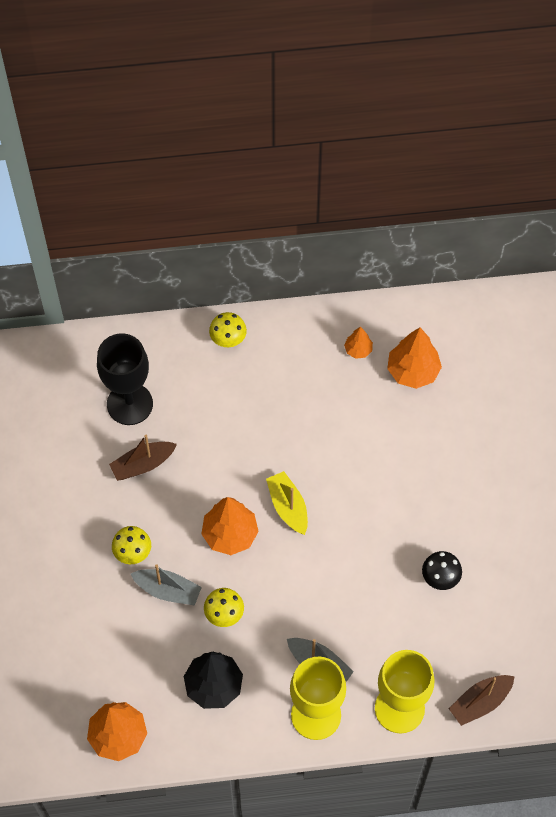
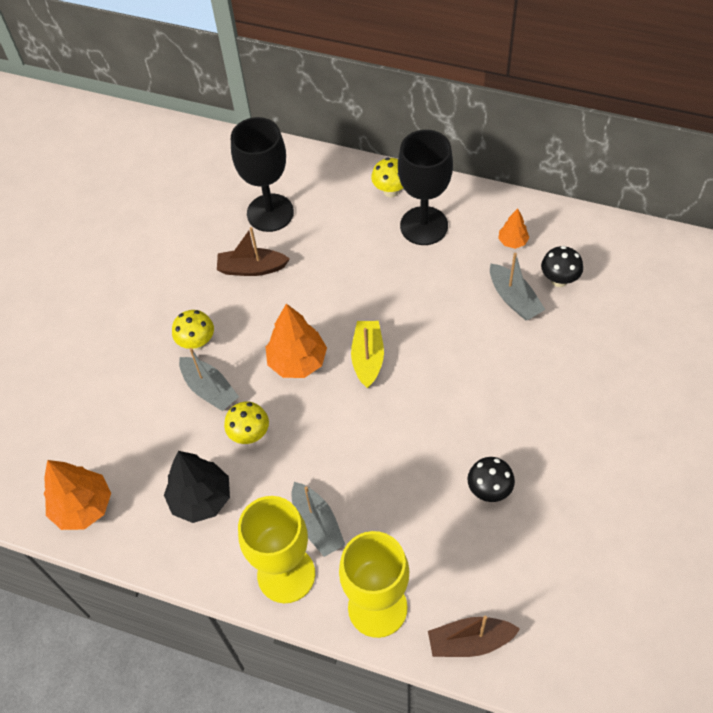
camera: 30 degrees right, 5 degrees down
(274, 364) = (424, 226): none -> black goblet
(384, 404) = (514, 299): none -> grey boat
(413, 371) = (559, 280): orange tree -> black mushroom

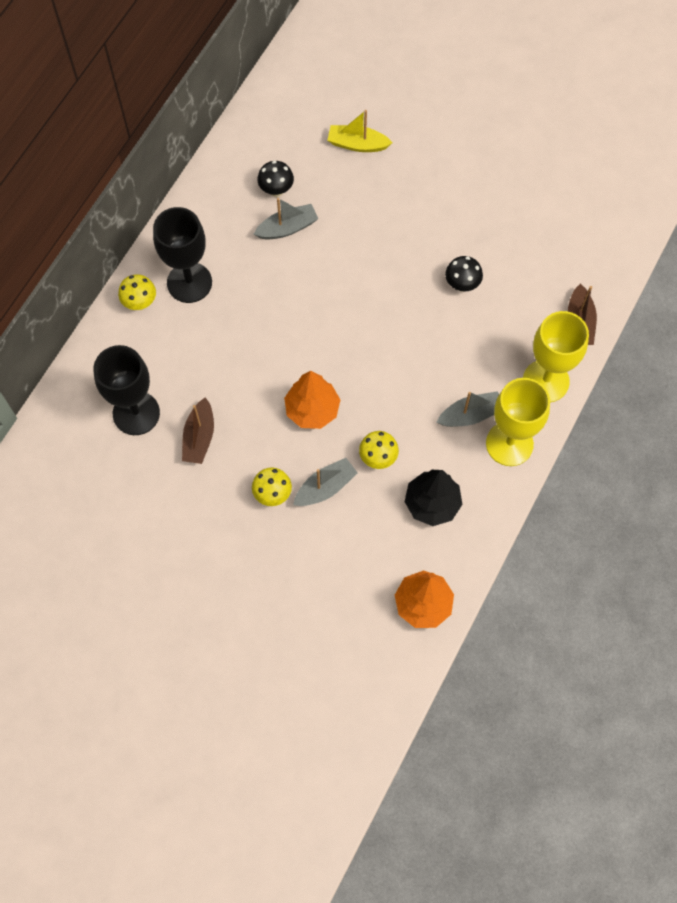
camera: 85 degrees left, 10 degrees up
(368, 358) = (321, 352): yellow boat -> yellow boat (357, 144)
(512, 241) = (226, 215): orange tree -> none

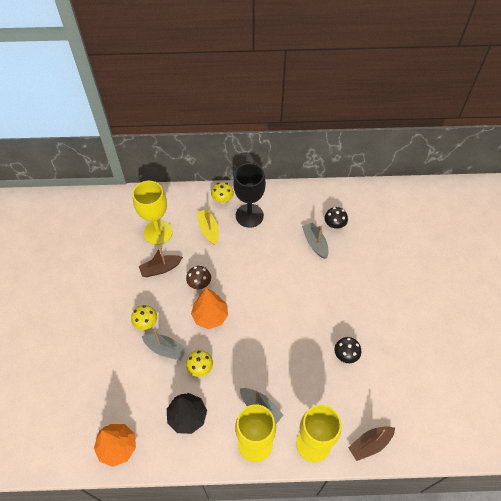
camera: 60 degrees right, 10 degrees down
(136, 413) = (158, 232): black goblet -> yellow goblet
(256, 400) = (199, 284): none -> brown mushroom
(287, 228) = (315, 243): grey boat -> grey boat turned 150 degrees counterclockwise
(357, 144) = (394, 249): yellow boat -> yellow boat (209, 230)

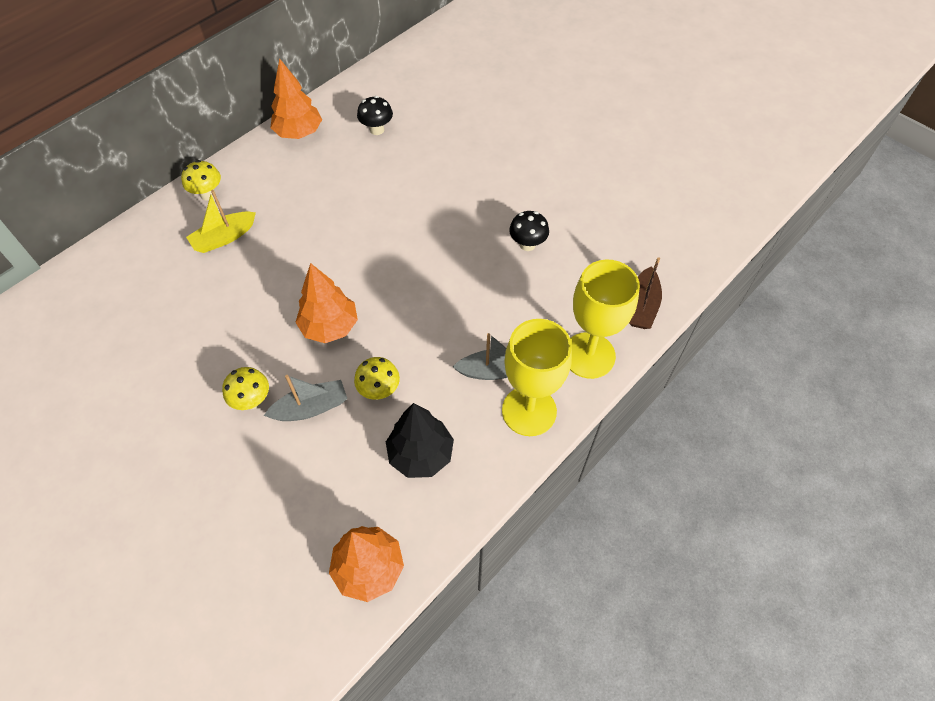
camera: 45 degrees left, 0 degrees up
(158, 232) = (154, 289): yellow goblet -> none
(161, 269) = (204, 326): brown boat -> none
(199, 284) = (277, 304): brown mushroom -> none
(209, 230) = (224, 238): yellow boat -> yellow boat turned 60 degrees counterclockwise
(249, 215) = (262, 187): black goblet -> none
(294, 198) = (299, 133): none -> orange tree
(315, 243) = (374, 162): grey boat -> none

